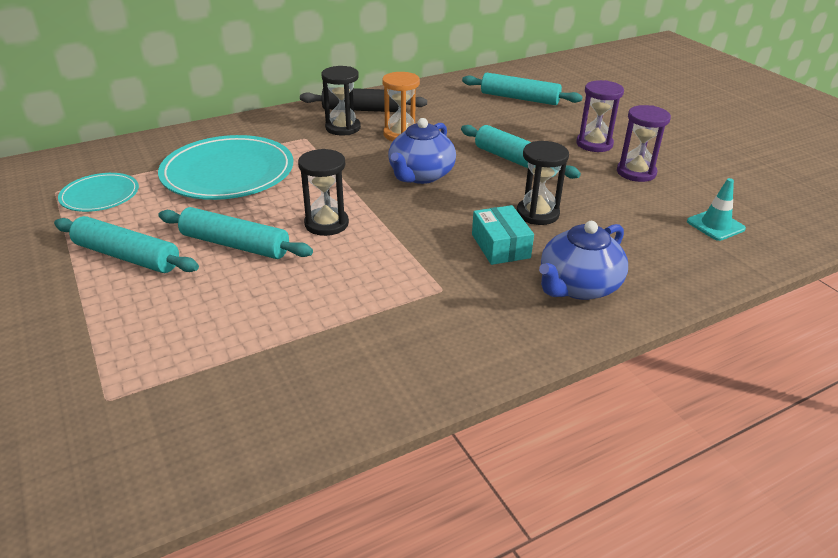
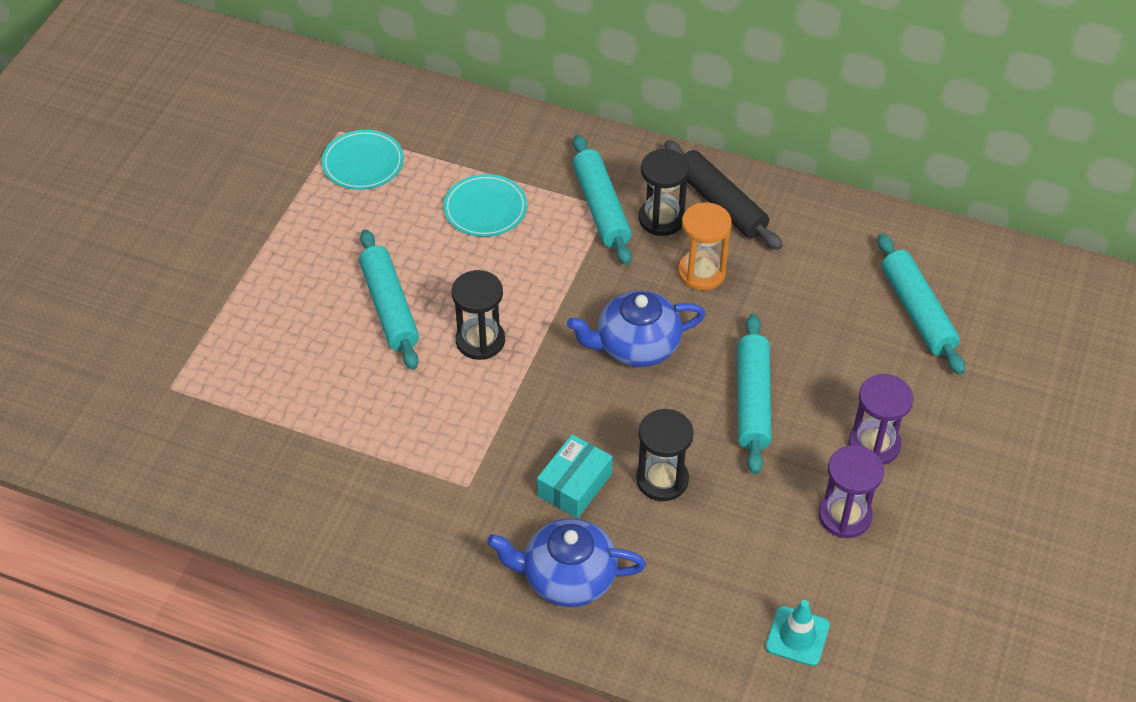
camera: 50 degrees right, 15 degrees up
(127, 256) = (309, 257): turquoise rolling pin -> turquoise rolling pin (601, 208)
(228, 172) = (485, 208): turquoise plate -> turquoise plate, size x0.54

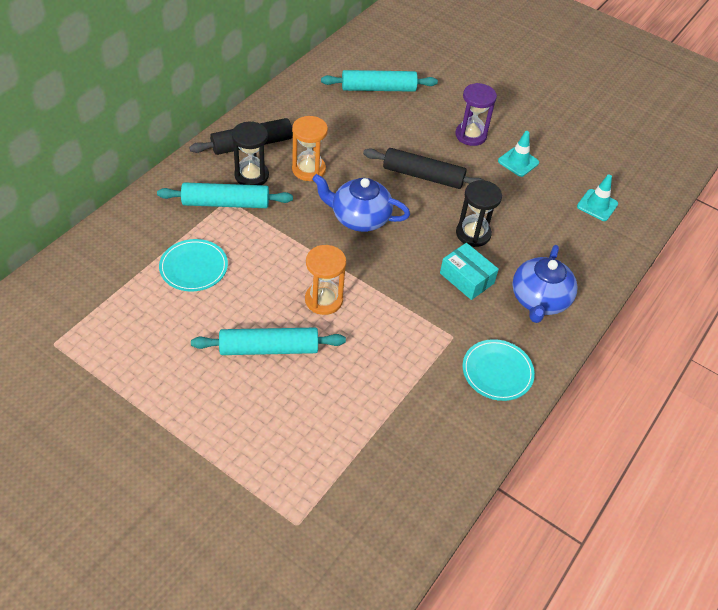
camera: 80 degrees left, 0 degrees up
(363, 163) = (101, 334): turquoise plate -> turquoise plate (497, 371)
(480, 340) = (324, 300): black hourglass -> orange hourglass
(636, 346) = (359, 218): blue teapot -> blue teapot turned 105 degrees clockwise
(752, 401) = (423, 176): turquoise rolling pin -> black rolling pin
(844, 516) = (518, 162): purple hourglass -> turquoise traffic cone

